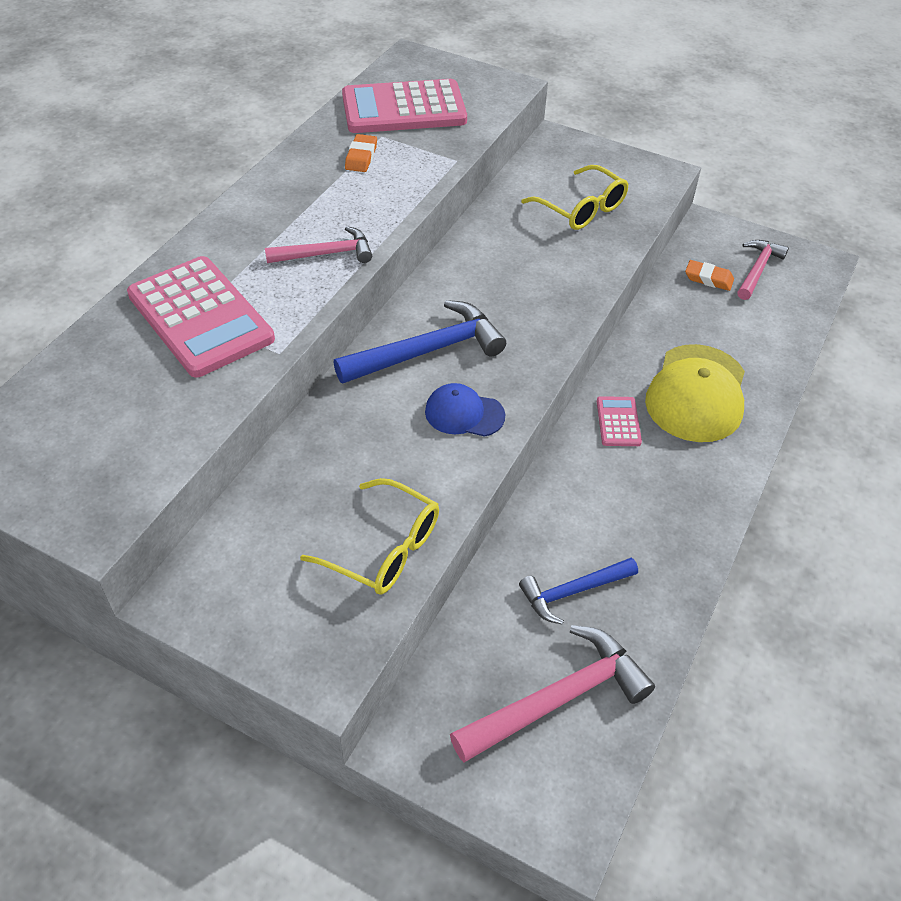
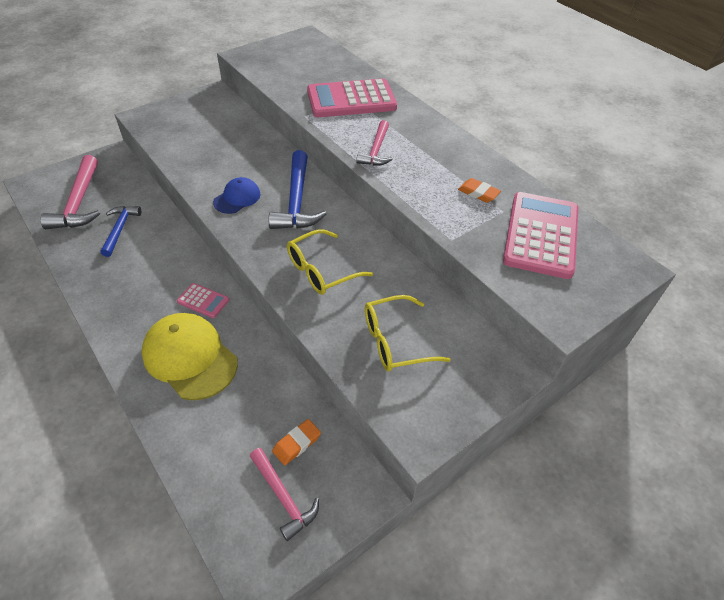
camera: 115 degrees right, 0 degrees up
(383, 548) = (182, 146): yellow glasses -> yellow glasses (322, 270)

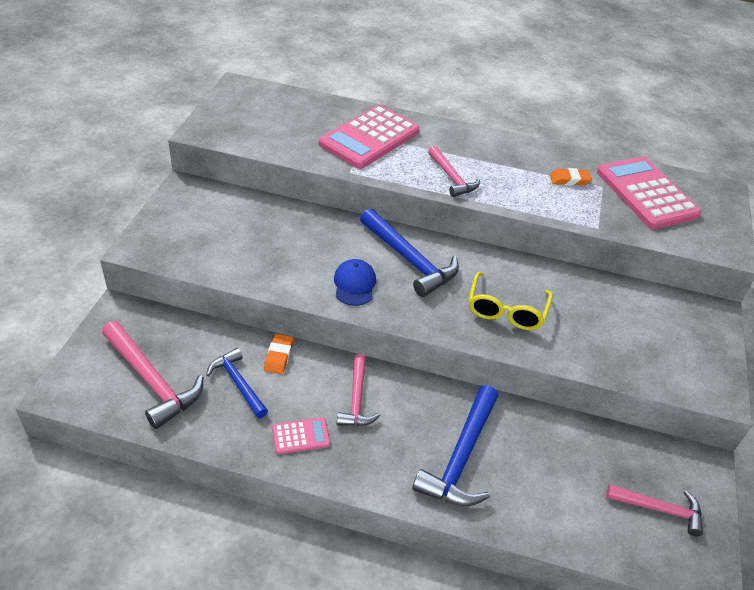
camera: 40 degrees left, 5 degrees down
(173, 279) = (357, 399): none -> pink hammer
(190, 357) = (461, 457): yellow cap -> blue hammer
(203, 301) = (409, 402): pink calculator -> pink calculator (301, 436)
(297, 443) = (621, 465): orange eraser -> orange eraser (279, 356)
(395, 341) = (624, 334): yellow glasses -> none

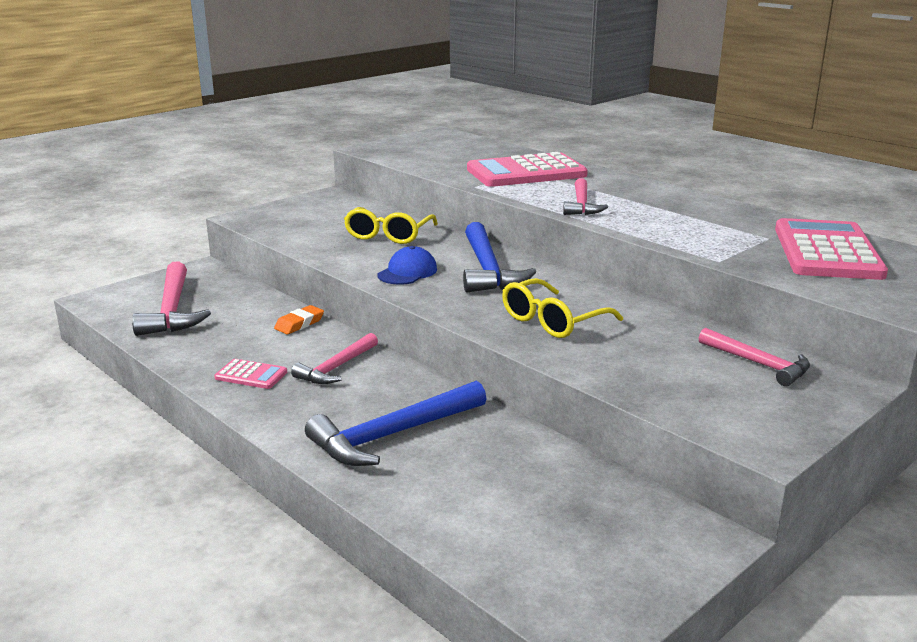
camera: 35 degrees right, 20 degrees down
(238, 383) = (240, 330): blue hammer -> none
(292, 235) = (388, 235): none -> yellow glasses
(569, 180) = (729, 227): orange eraser -> none
(659, 509) = (592, 552): pink hammer -> pink hammer (758, 363)

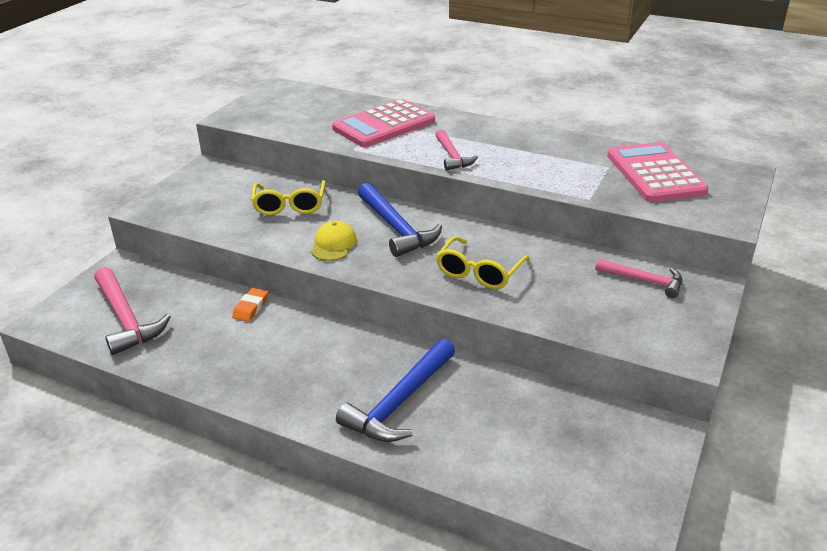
camera: 20 degrees left, 10 degrees up
(251, 375) = (246, 372): pink calculator -> none
(336, 367) = (312, 346): pink hammer -> none
(407, 272) = (333, 244): blue cap -> yellow cap

